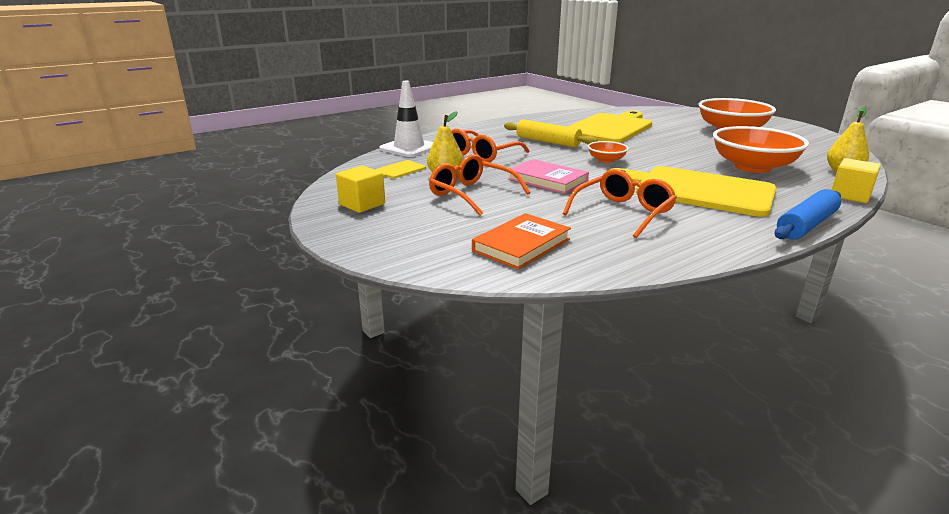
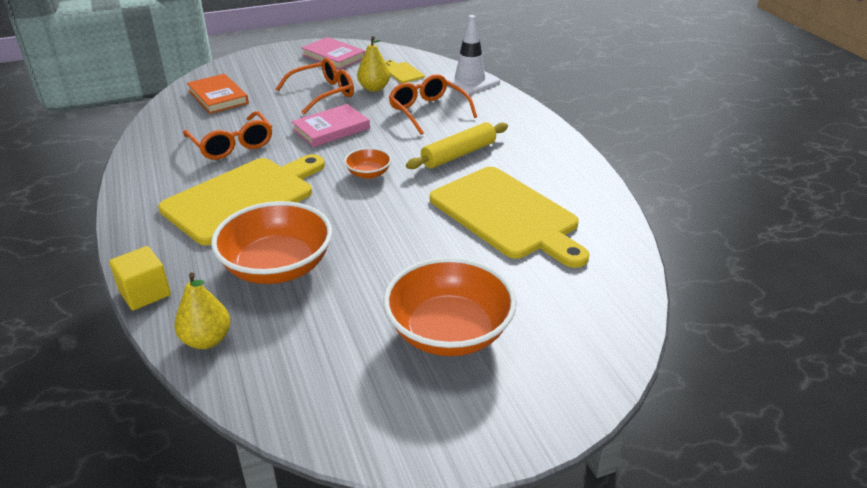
camera: 105 degrees right, 10 degrees up
(362, 204) = (333, 56): yellow cube -> pink book
(806, 225) = (124, 223): blue rolling pin -> none

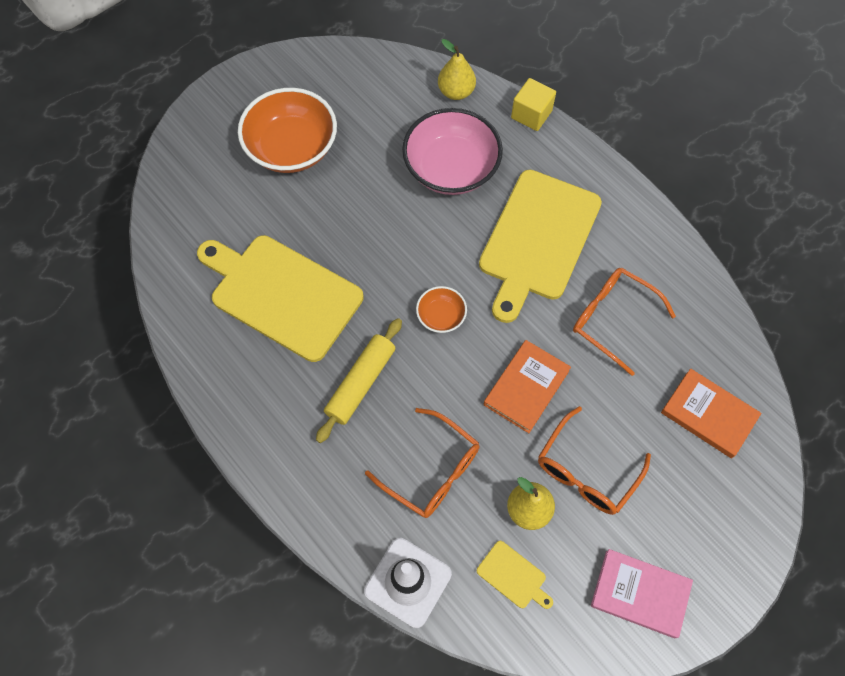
camera: 160 degrees right, 30 degrees up
(277, 267) = (451, 168): orange bowl -> pink bowl
(331, 129) = (526, 387): pink book -> orange book

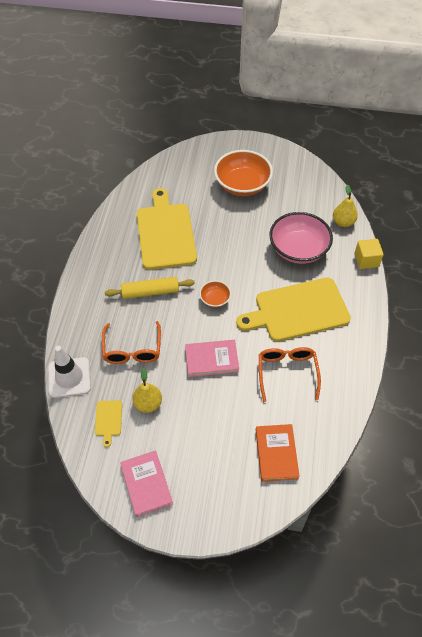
camera: 50 degrees right, 10 degrees down
(526, 387) = (211, 360): orange book -> pink book
(586, 471) = (191, 416): orange glasses -> none

